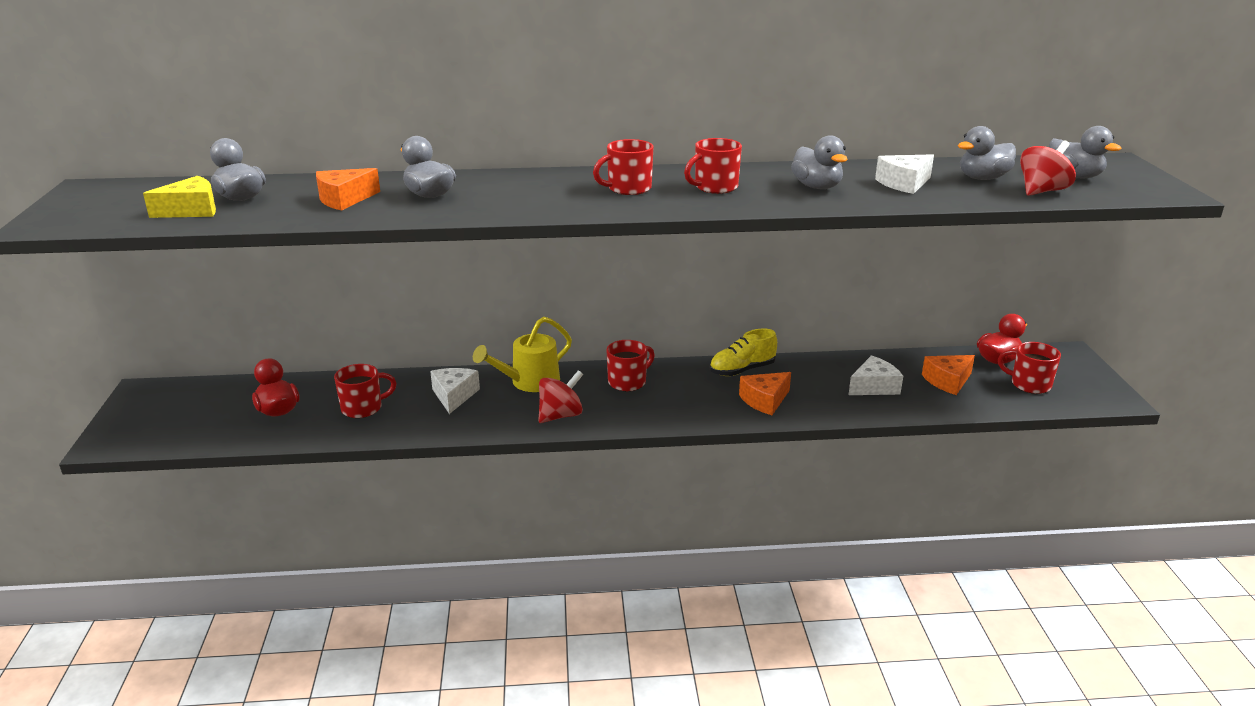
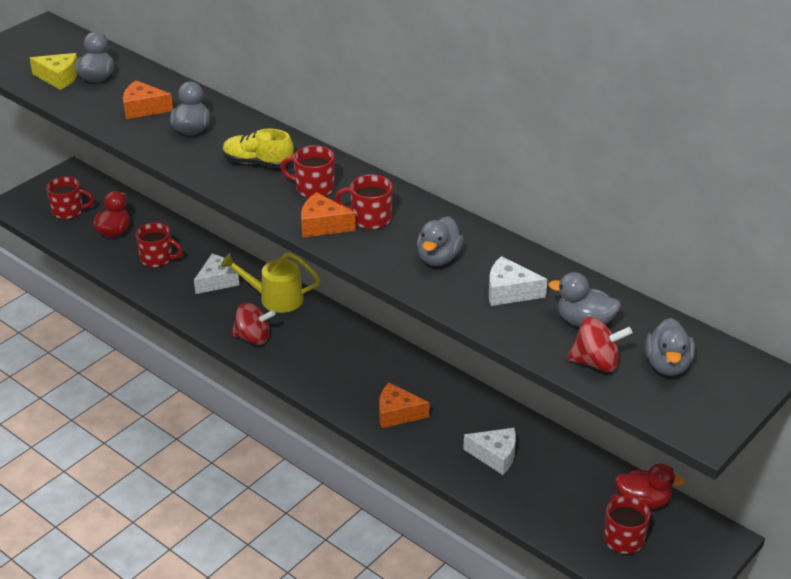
camera: 45 degrees right, 10 degrees up
(628, 382) = (334, 338): red mug -> red mug (68, 211)
(742, 370) = (426, 378): yellow shoe -> yellow shoe (258, 163)
(948, 381) = (561, 490): orange cheese -> orange cheese (322, 225)

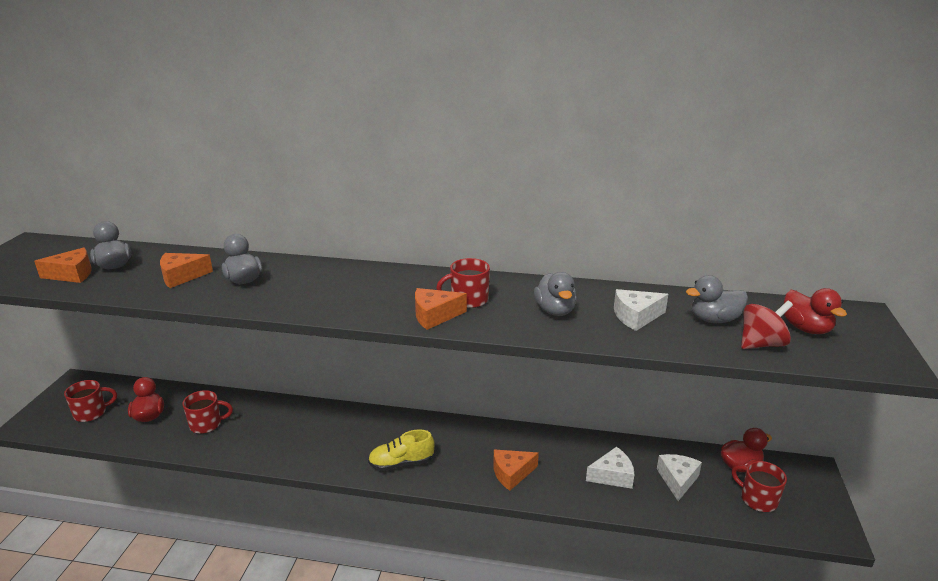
camera: 30 degrees left, 10 degrees down
(59, 78) = (72, 274): yellow cheese -> orange cheese
(217, 281) = (276, 424): white cheese -> white cheese (677, 480)
(253, 338) = (342, 458): red spinning top -> none
(258, 163) = (329, 288): yellow shoe -> yellow shoe (401, 463)
(275, 298) = (337, 420): yellow watering can -> none
(313, 188) = (397, 292): red mug -> none
(667, 365) = (806, 329): grey duck -> red duck

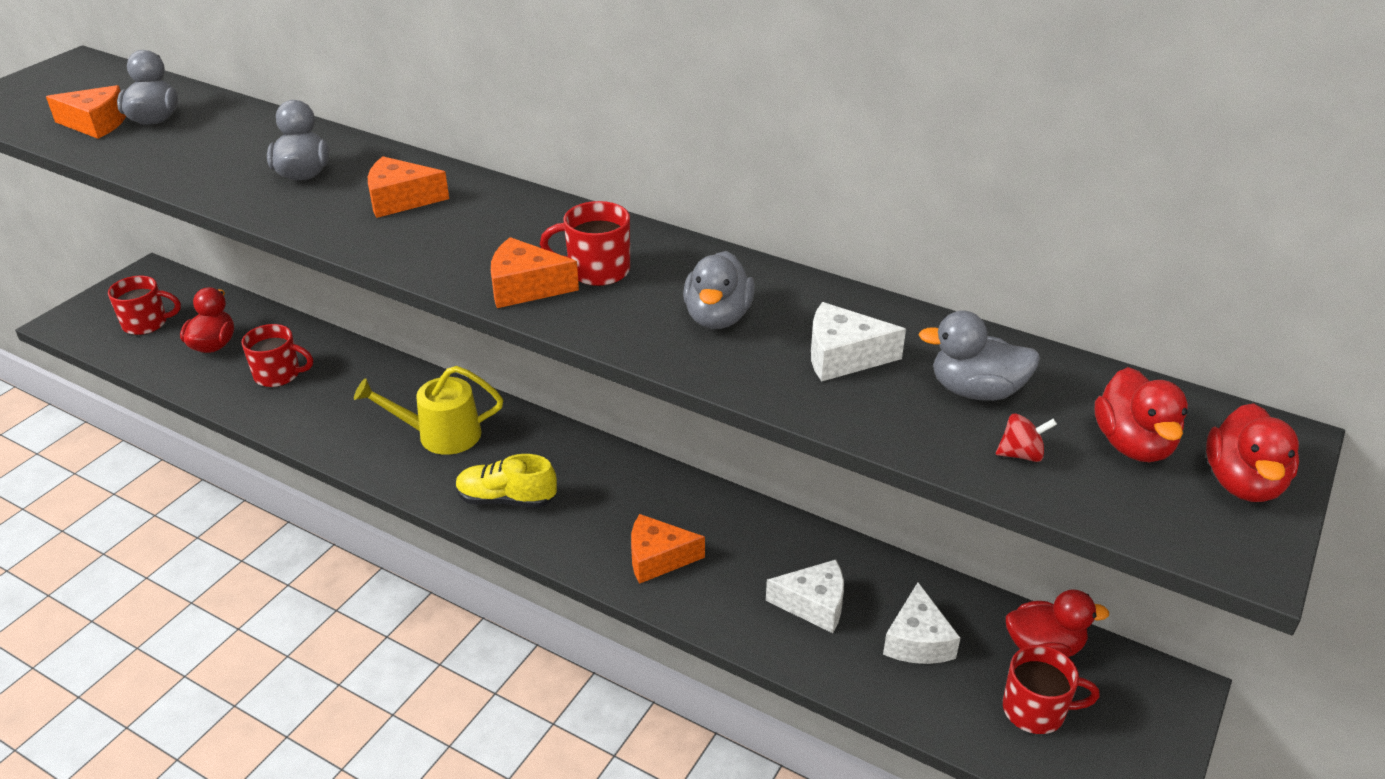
camera: 20 degrees right, 10 degrees up
(181, 276) = (227, 152): orange cheese -> orange cheese (401, 200)
(337, 436) = (440, 435): none -> yellow watering can
(677, 480) = (917, 641): white cheese -> white cheese turned 150 degrees clockwise
(757, 499) = (1035, 710): red mug -> red mug turned 120 degrees clockwise
(761, 344) = (1021, 454): red spinning top -> red spinning top, size x0.55
(867, 335) = (1242, 483): none -> red duck

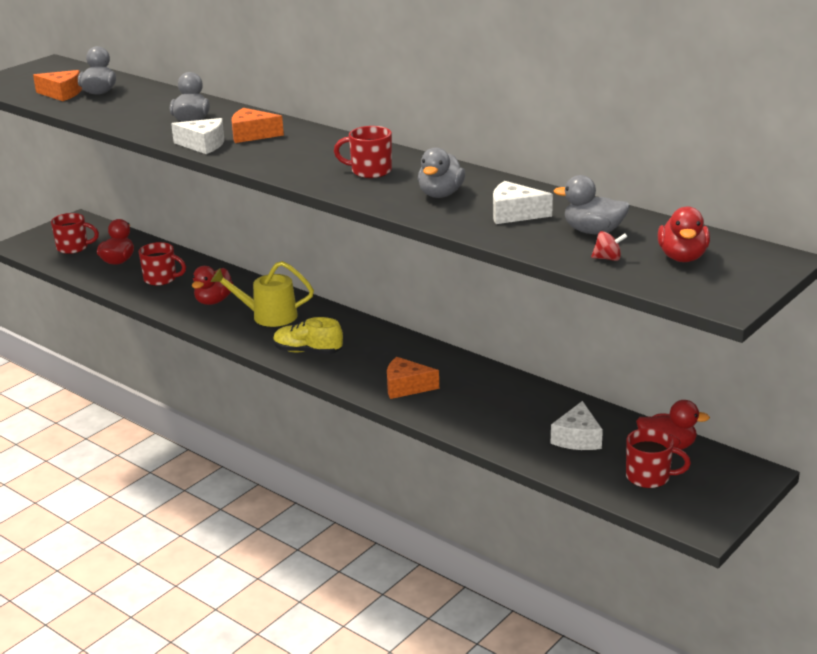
camera: 10 degrees right, 10 degrees down
(525, 287) = (322, 177): orange cheese -> none
(814, 604) = (509, 416): white cheese -> white cheese (203, 145)
(1242, 483) = (743, 276): red duck -> red duck (214, 301)

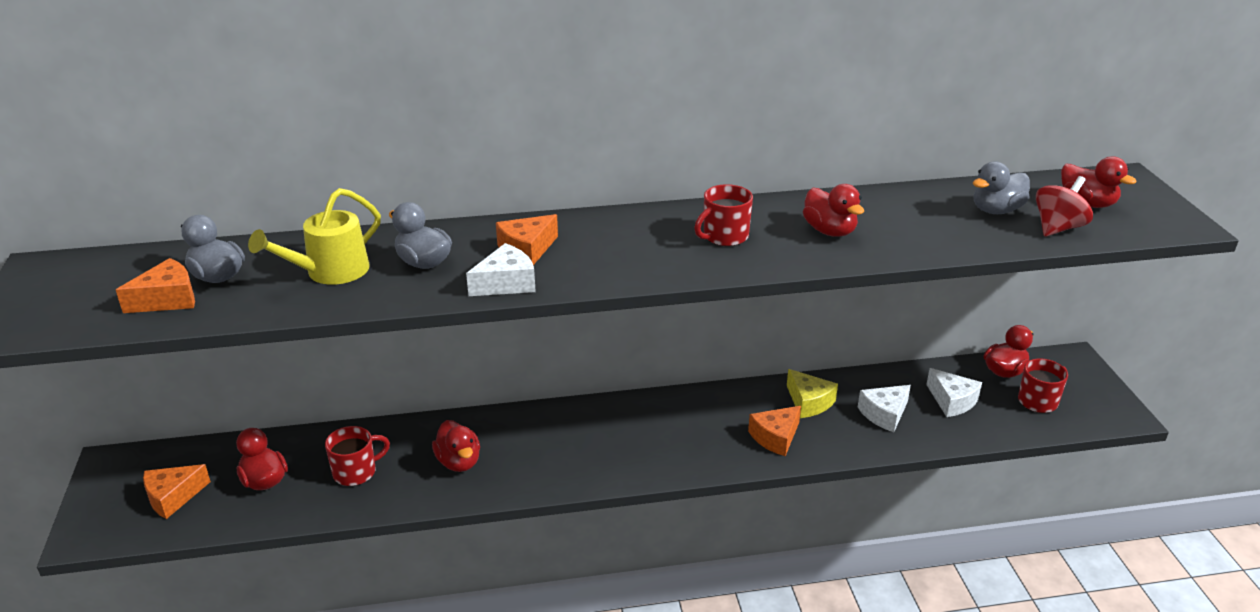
camera: 50 degrees left, 5 degrees up
(73, 248) = (173, 497): red mug -> orange cheese
(268, 316) = (541, 445): yellow watering can -> yellow watering can (330, 272)
(308, 351) = (642, 457): yellow shoe -> none
(440, 194) = (829, 231): grey duck -> red duck
(471, 382) = (809, 402): none -> yellow cheese
(514, 214) = (918, 222): white cheese -> white cheese (884, 414)
(608, 258) = (1058, 228): red spinning top -> red spinning top, size x1.82

